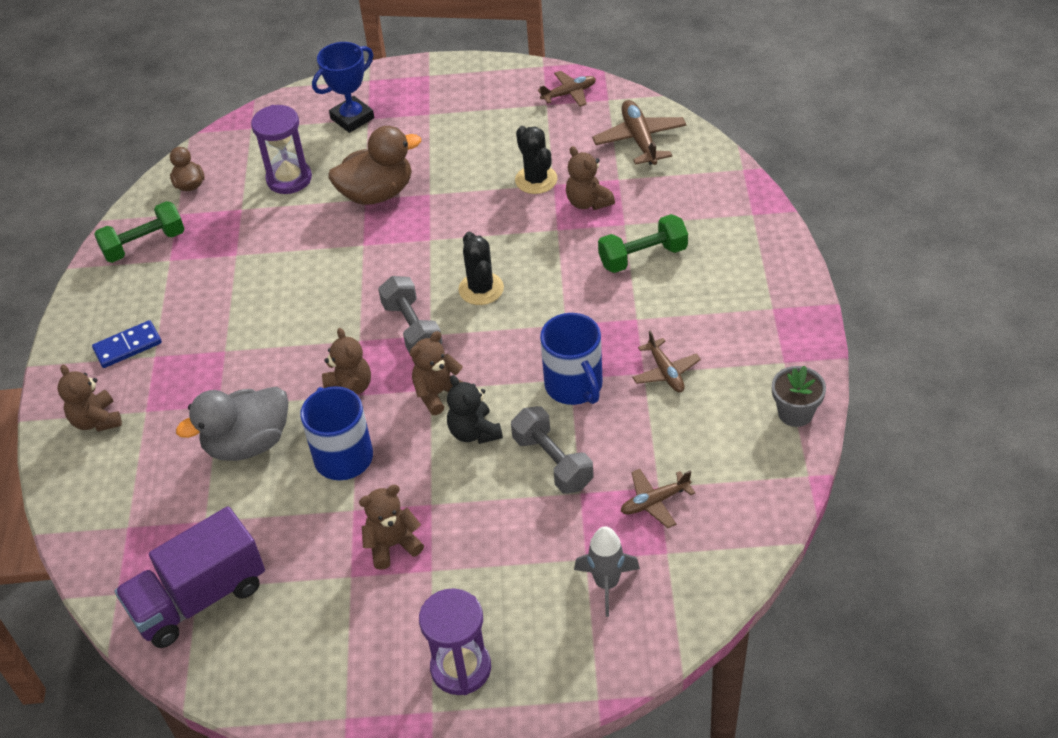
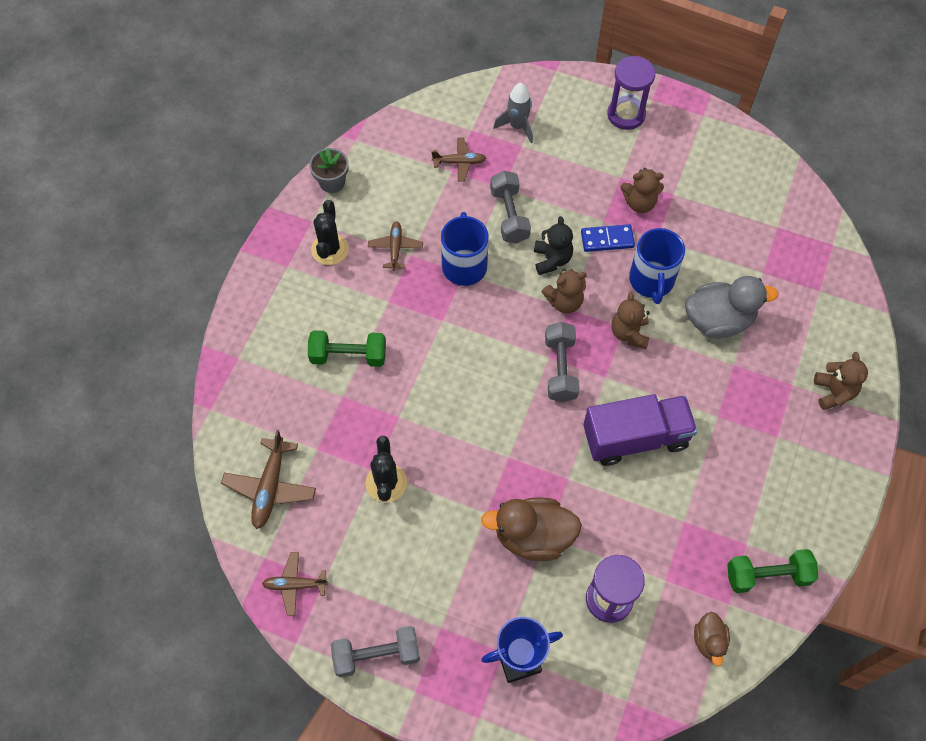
camera: 160 degrees left, 15 degrees up
(128, 346) = (799, 457): blue domino -> blue domino (607, 239)
(199, 598) = (777, 219): purple truck -> purple truck (635, 438)
(472, 82) = (377, 655): none -> grey dumbbell
(481, 289) = (490, 383): black cactus -> black cactus (330, 249)
(588, 202) = (357, 434): brown teddy bear -> none

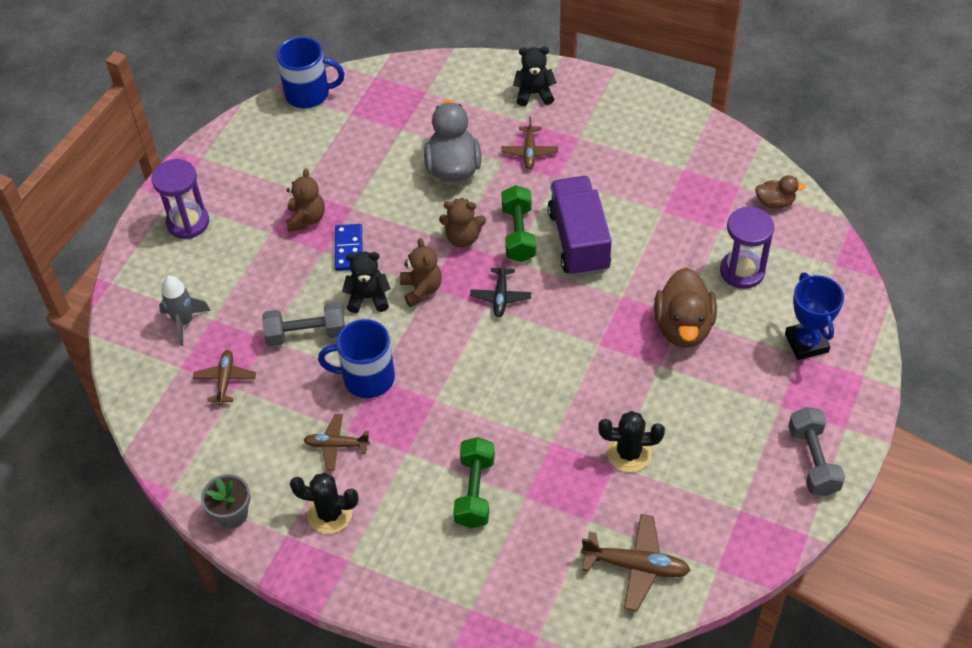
camera: 85 degrees left, 10 degrees down
(295, 585) = (746, 537): brown plane -> brown plane (529, 152)
(560, 369) = (500, 297): grey dumbbell -> black plane
(651, 281) = (403, 216): blue mug -> blue mug (309, 94)
(767, 575) = (712, 157): green dumbbell -> green dumbbell (518, 234)
(833, 392) = (534, 94): brown teddy bear -> black teddy bear

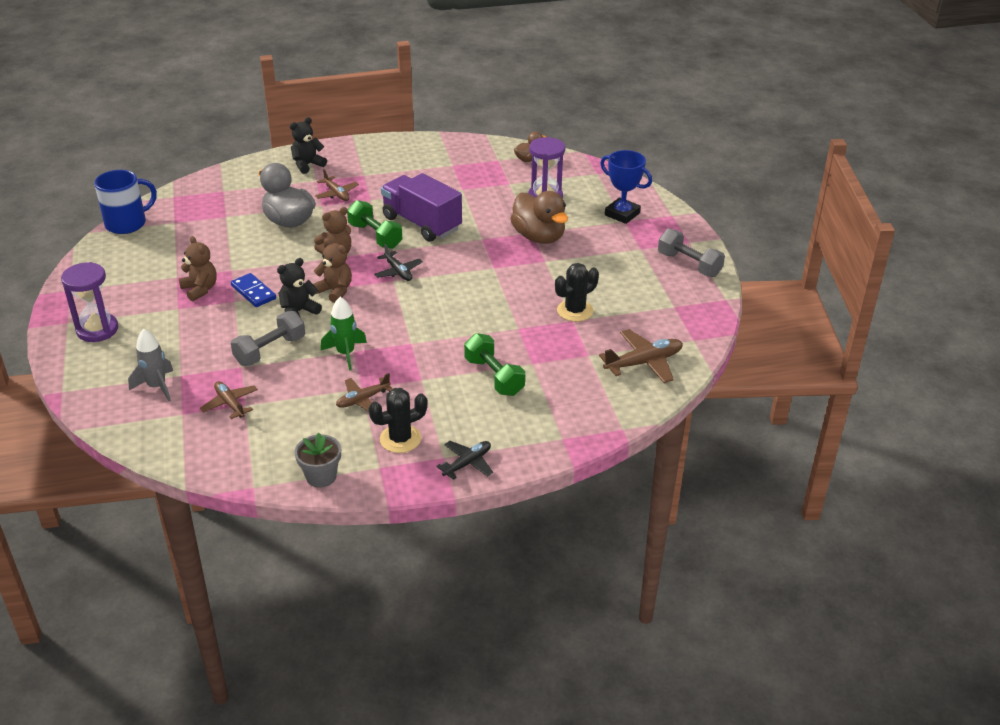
camera: 40 degrees left, 15 degrees down
(362, 581) = (467, 463): none -> black plane
(366, 378) = (345, 354): blue mug -> green rocket

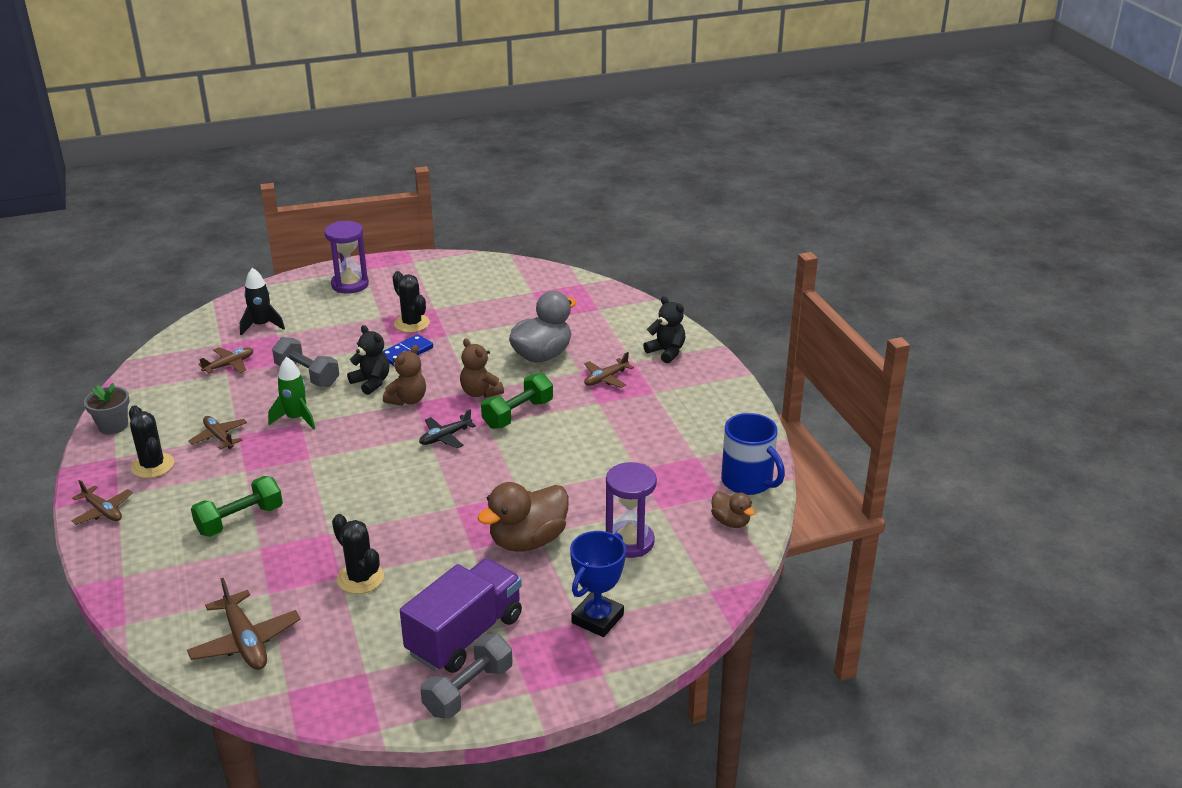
camera: 85 degrees right, 5 degrees down
(127, 223) = (526, 269): blue mug -> blue mug (748, 482)
(157, 387) = (262, 326): grey rocket -> black rocket
(200, 289) = (412, 323): brown teddy bear -> black cactus
(421, 223) = (549, 444): purple truck -> purple truck (465, 635)
(467, 463) = (103, 511): black plane -> brown plane

